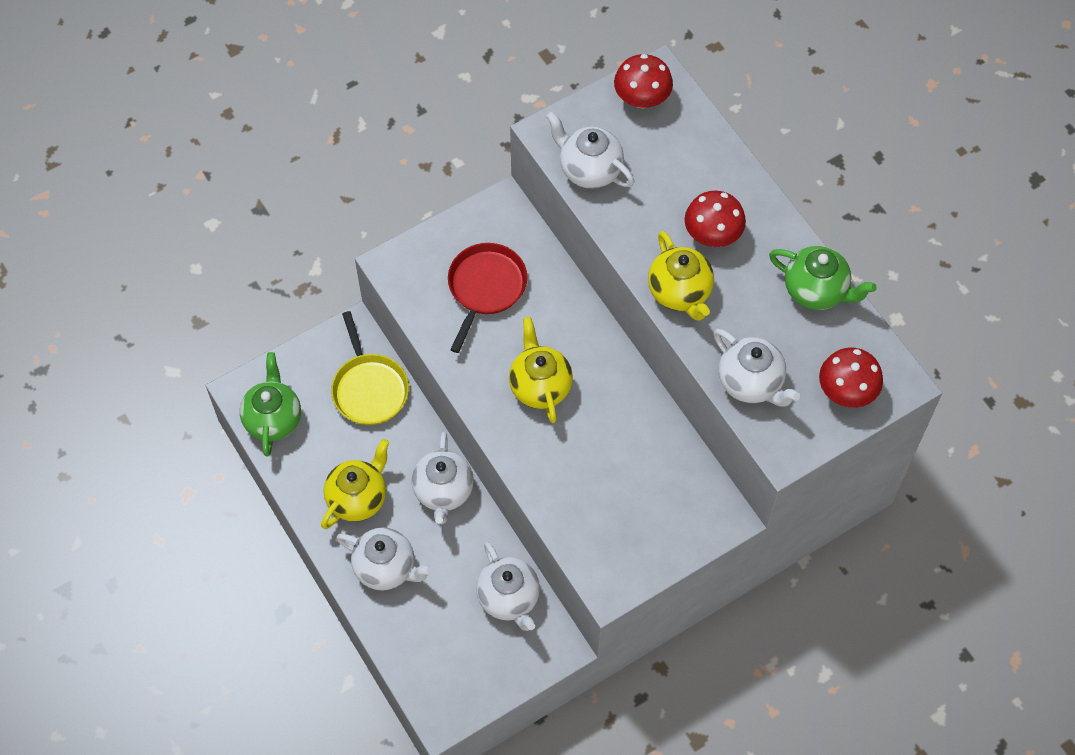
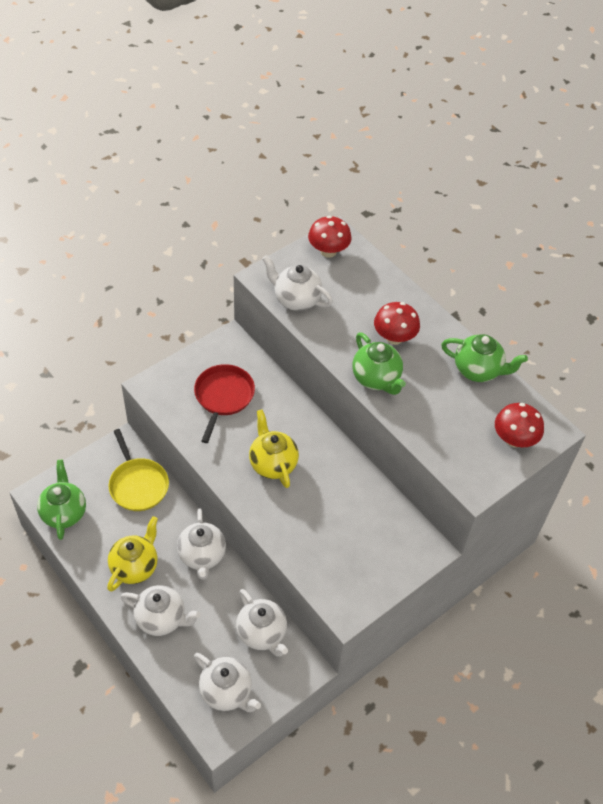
camera: 10 degrees left, 10 degrees down
(680, 292) = (376, 379): yellow teapot -> green teapot
(751, 383) = (441, 438): white teapot -> white teapot (226, 692)

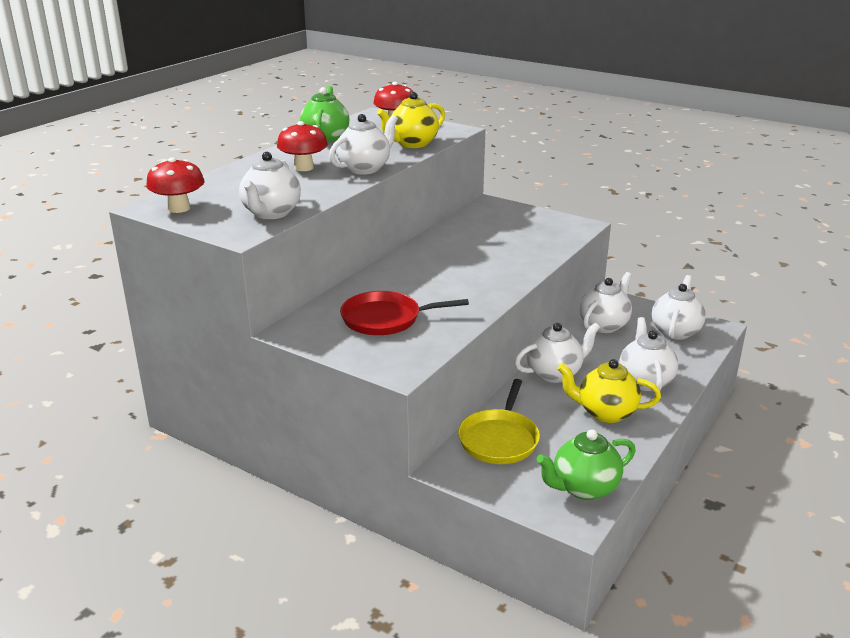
camera: 105 degrees left, 25 degrees down
(138, 485) = (499, 439): yellow pan -> yellow pan turned 150 degrees clockwise
(272, 464) = (457, 277): yellow teapot -> yellow teapot (412, 144)
(376, 379) = (365, 169): green teapot -> white teapot

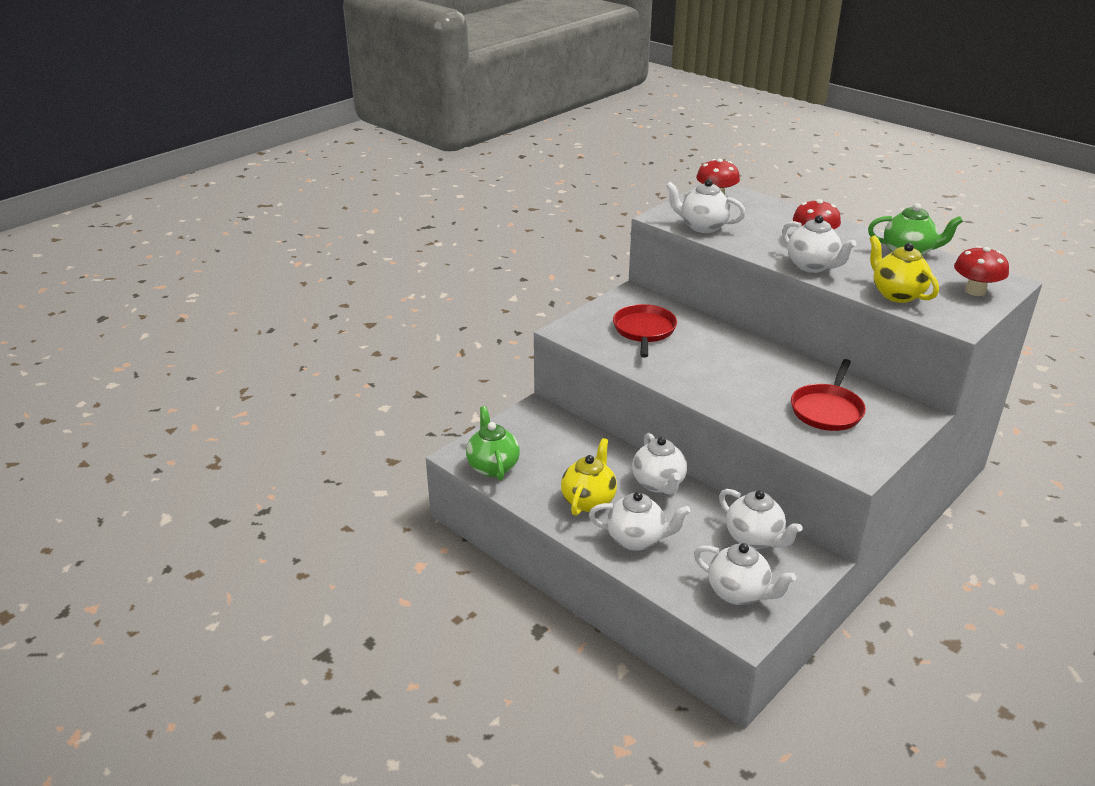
camera: 100 degrees right, 5 degrees up
(499, 439) = (565, 437): yellow pan -> none
(502, 233) = (827, 410): none -> red pan

